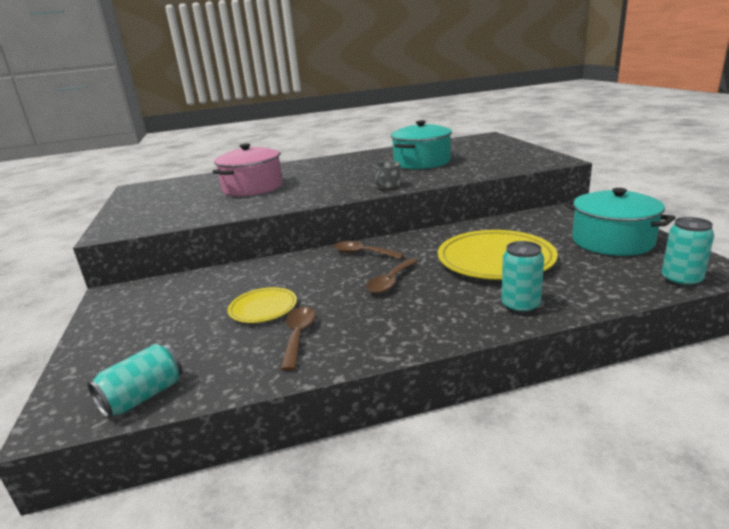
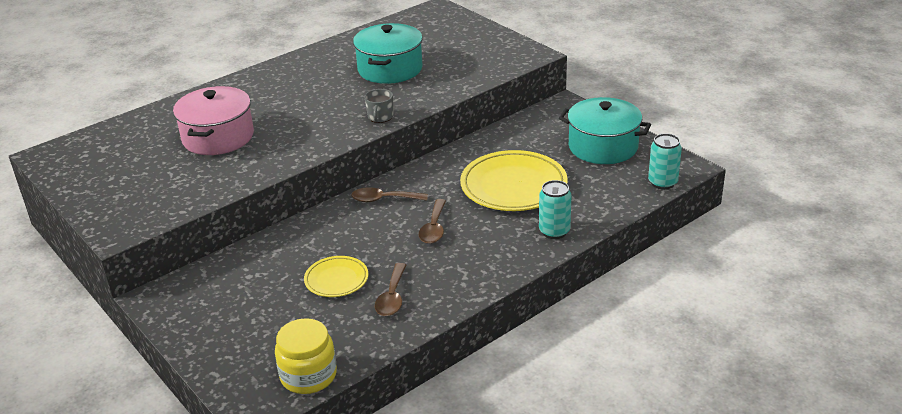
camera: 25 degrees left, 10 degrees up
(143, 396) = (308, 375): turquoise can -> yellow jar
(298, 336) = (392, 297): brown spoon -> brown spoon turned 150 degrees counterclockwise

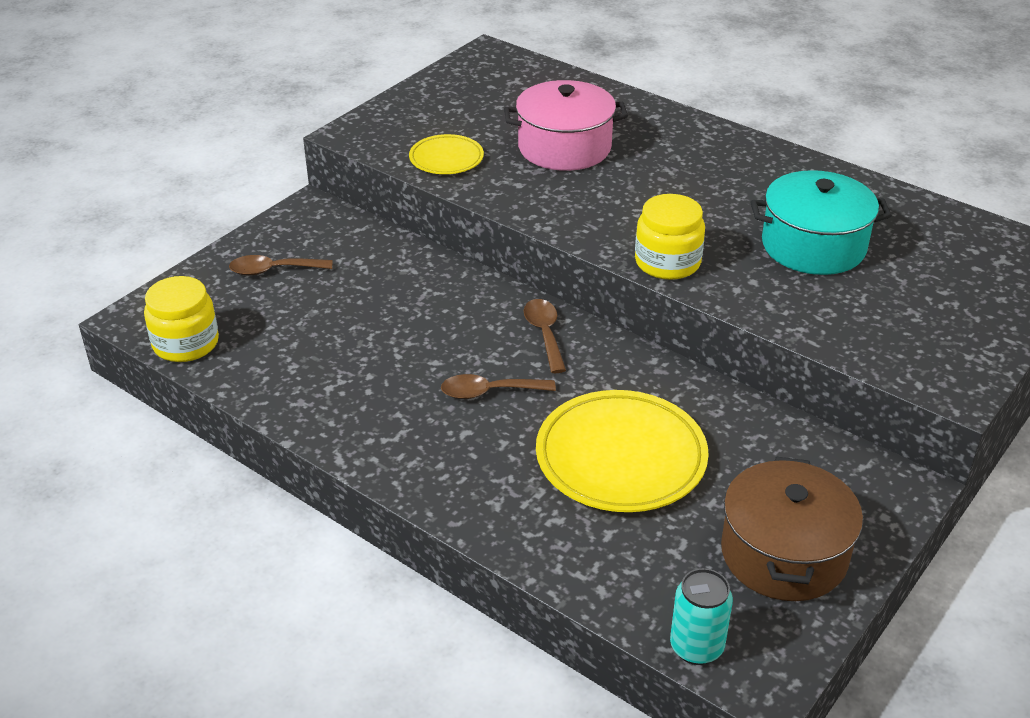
camera: 75 degrees right, 5 degrees up
(336, 279) = (361, 328): yellow plate -> yellow plate (446, 159)
(380, 117) = (667, 262): grey mug -> yellow jar
(392, 297) = (332, 381): brown spoon -> brown spoon (273, 270)
(554, 231) = (511, 518): turquoise can -> none
(603, 147) = (784, 554): turquoise pot -> brown pot

